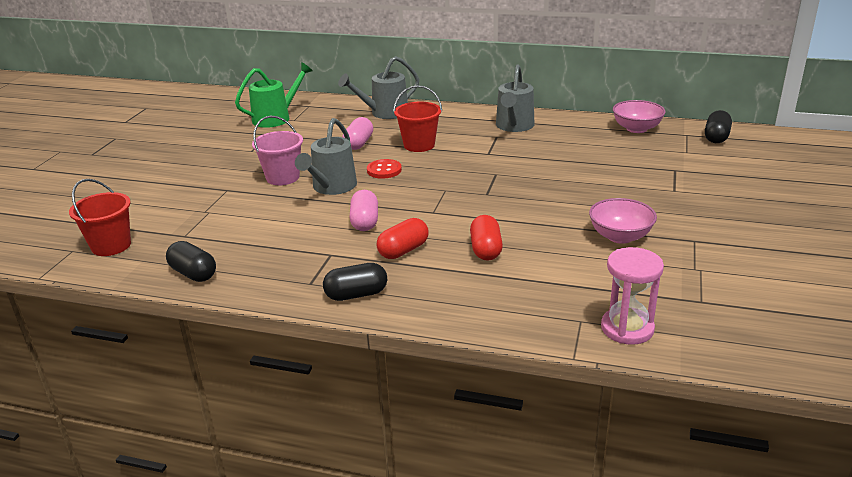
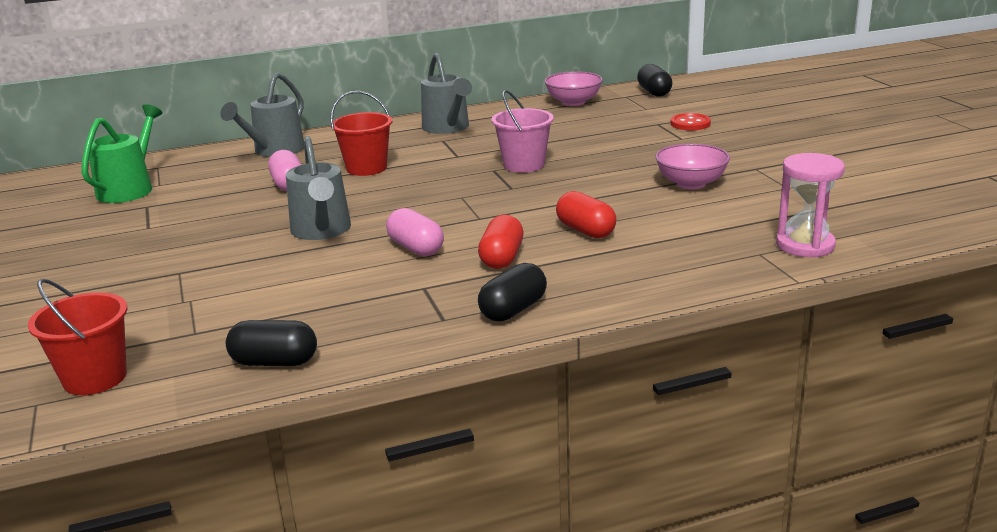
camera: 35 degrees left, 5 degrees down
(283, 177) = (240, 240): pink bucket -> pink bucket (524, 165)
(384, 170) = (361, 199): red button -> red button (690, 124)

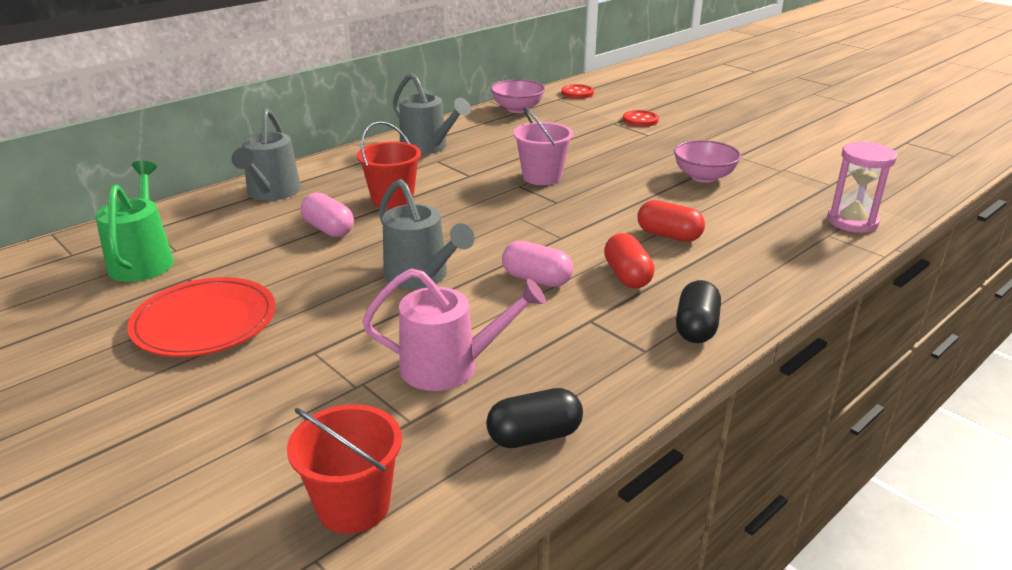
camera: 25 degrees left, 5 degrees up
(126, 238) = (205, 322): none -> red plate
(267, 301) = (449, 366): none -> pink watering can
(654, 92) = (577, 93): black capsule -> red button

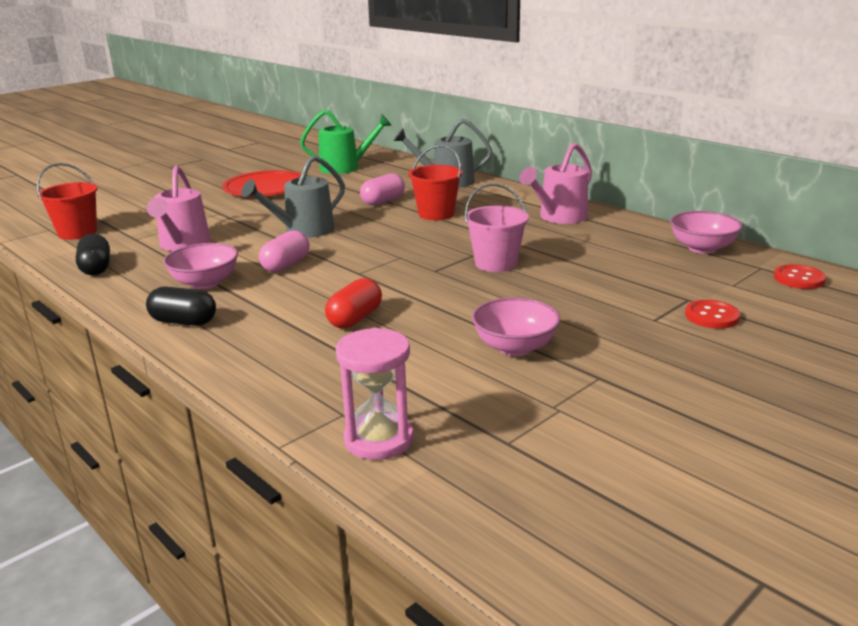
camera: 90 degrees right, 5 degrees down
(428, 147) = (559, 217): grey watering can -> pink watering can
(589, 328) = (205, 283): none -> pink bowl
(627, 276) = (280, 298): red capsule -> none

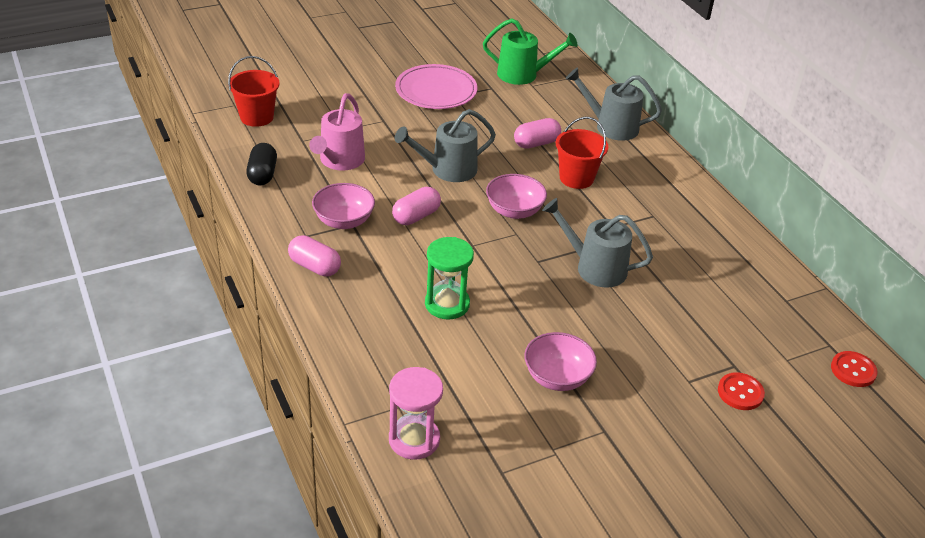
camera: 15 degrees right, 15 degrees up
(184, 322) = (315, 266): black capsule -> pink capsule
(265, 188) = (436, 91): red plate -> pink plate
(355, 319) = (447, 304): red capsule -> green hourglass
(496, 263) = (595, 268): pink bucket -> grey watering can
(559, 217) = (689, 217): pink watering can -> none
(702, 248) = (794, 302): pink bowl -> pink bowl (514, 211)

